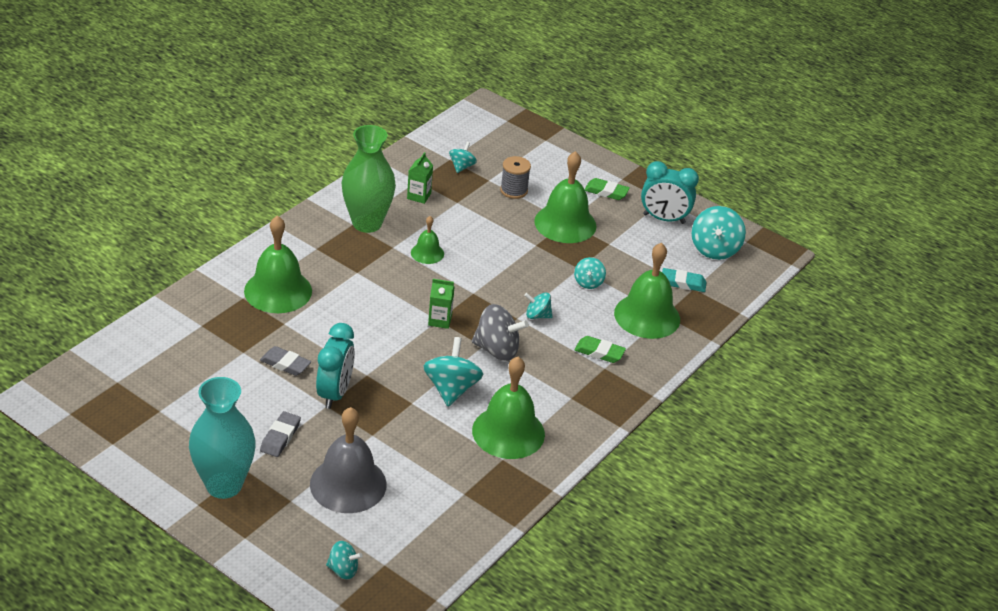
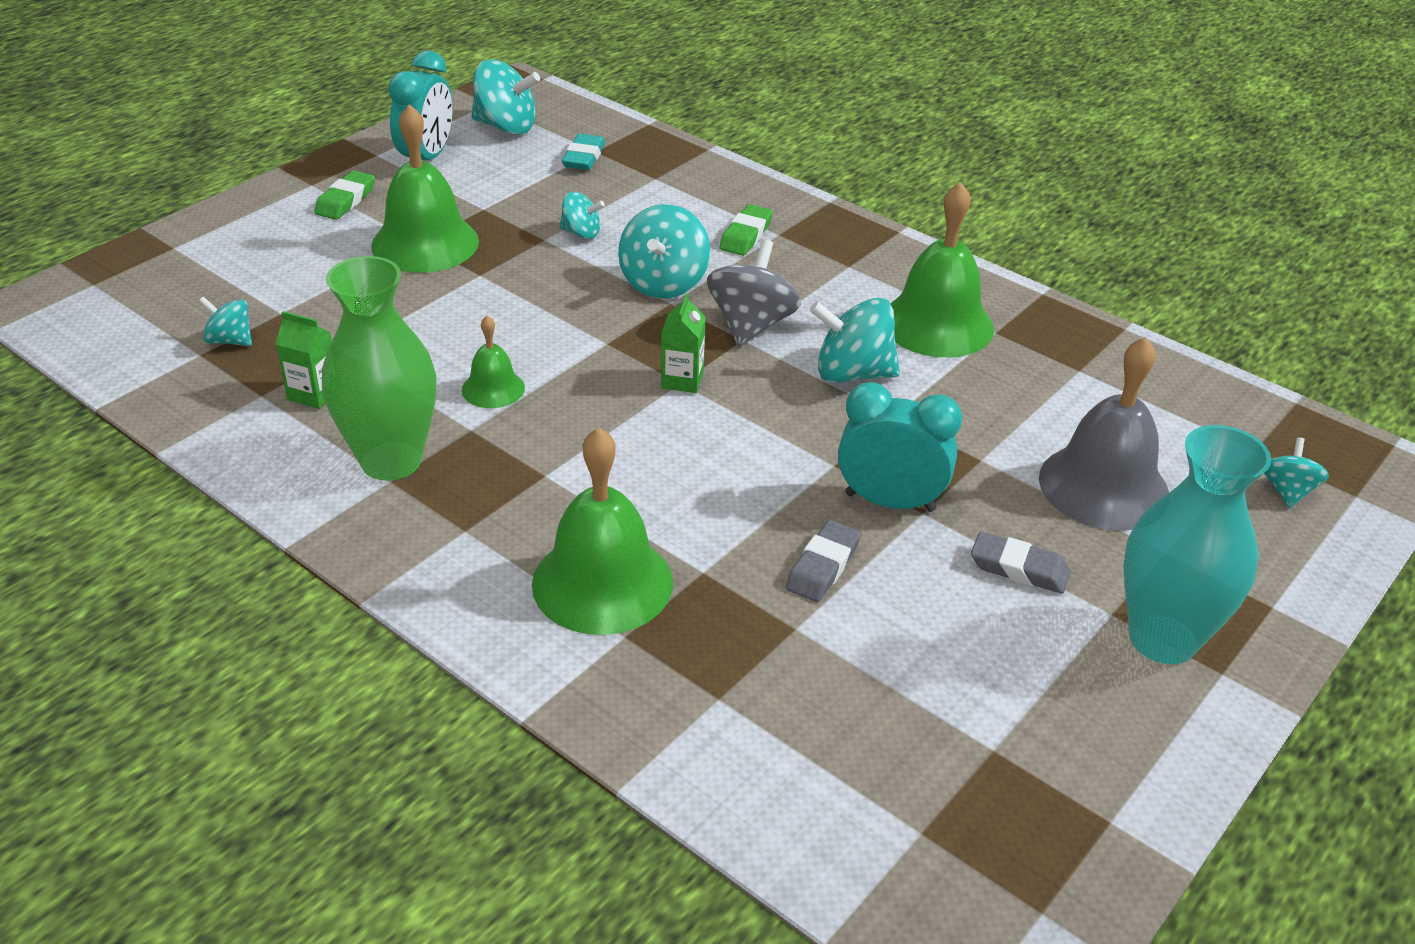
camera: 85 degrees left, 0 degrees up
(514, 190) = (320, 288): grey spool -> none
(537, 315) = (664, 283): turquoise spinning top -> turquoise spinning top, size x1.75
(647, 316) = (660, 191): green bell -> none

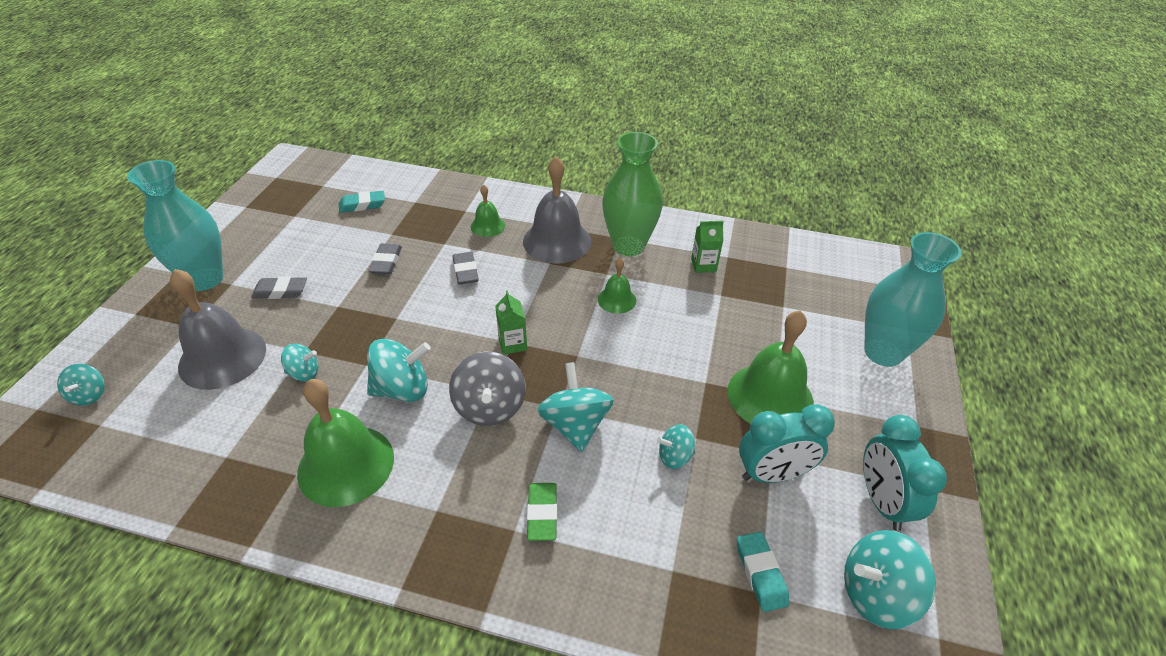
camera: 155 degrees right, 5 degrees up
(230, 340) = (783, 279): turquoise spinning top -> turquoise spinning top (304, 373)
(242, 238) = (883, 352): none -> turquoise vase
(346, 200) = (872, 418): green eraser -> none
(501, 509) = (557, 241): none -> grey bell
(602, 582) = (487, 226): green bell -> green bell, size x0.52
(692, 504) = (465, 271): none -> grey eraser
(836, 728) = (362, 205): none -> turquoise eraser
(890, 502) = (358, 305): turquoise clock -> turquoise clock (772, 474)

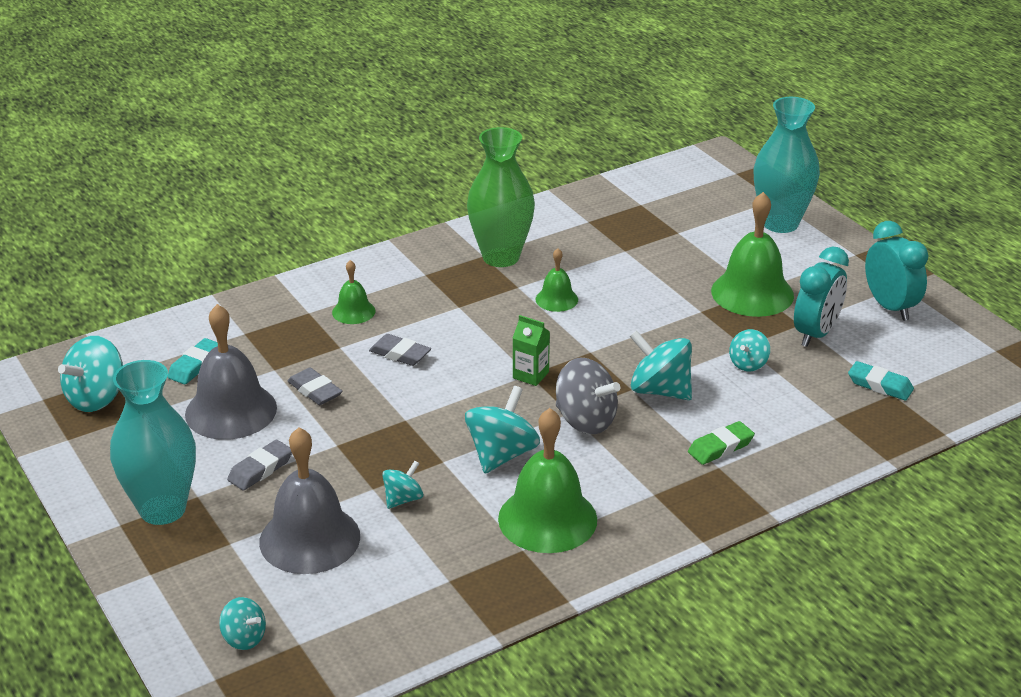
camera: 45 degrees left, 10 degrees down
(542, 514) = (720, 447): green eraser -> green eraser turned 75 degrees counterclockwise
(557, 241) = (436, 287): grey bell -> grey bell (231, 411)
(703, 265) = (581, 237): green carton -> none
(876, 594) = (945, 352): turquoise spinning top -> turquoise spinning top (96, 398)
(882, 501) = (890, 307): turquoise clock -> turquoise clock turned 150 degrees counterclockwise

